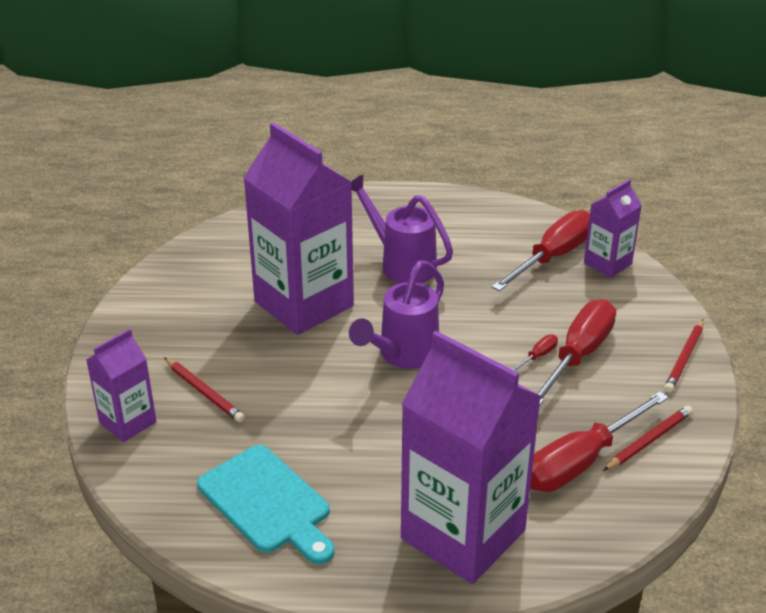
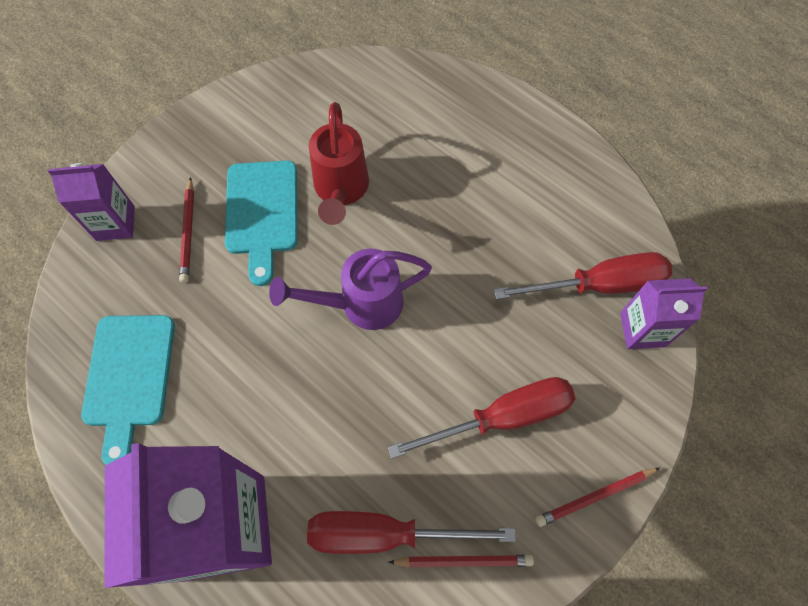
camera: 40 degrees right, 30 degrees up
(254, 348) = (262, 213): none -> turquoise cutting board
(304, 304) = (341, 191): purple carton -> red watering can
(401, 263) = (459, 199): purple watering can -> none
(537, 356) = (467, 390): red screwdriver -> none

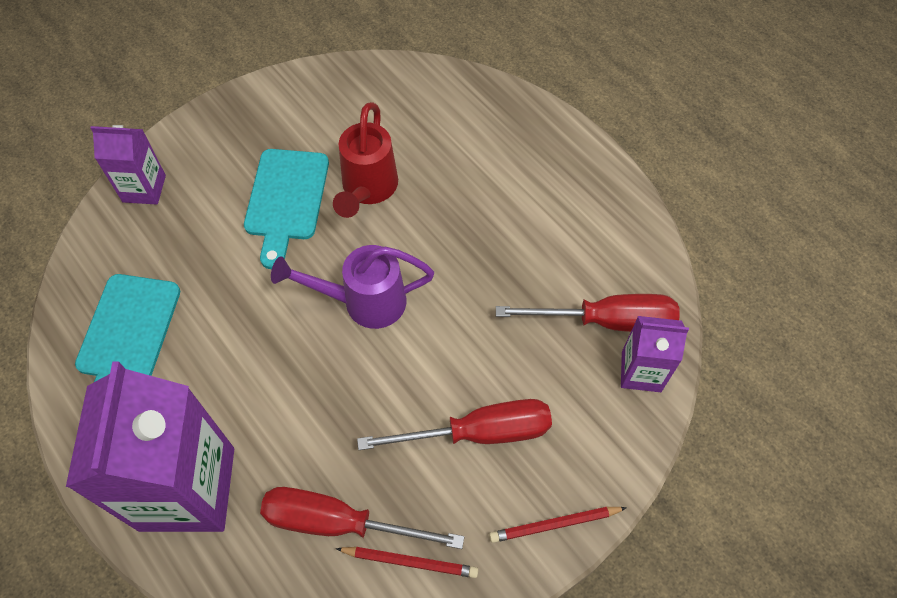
camera: 10 degrees right, 5 degrees down
(188, 232) = (211, 207): red pencil -> none

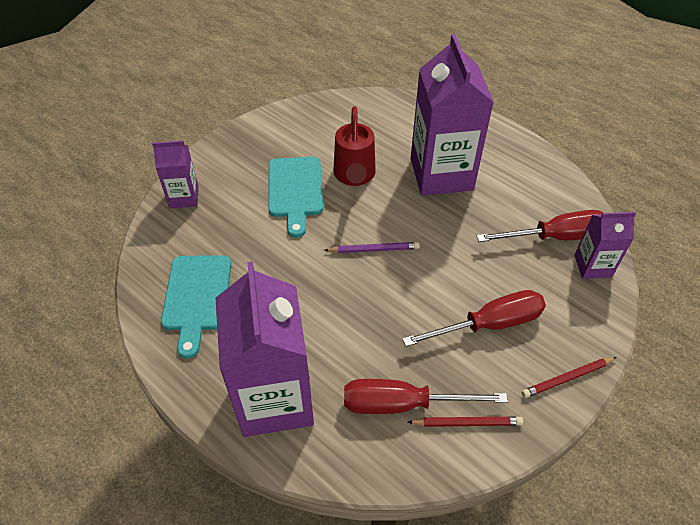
camera: 10 degrees left, 10 degrees down
(363, 302) = (374, 249): purple watering can -> purple pencil
(483, 203) = (441, 174): none -> purple carton

